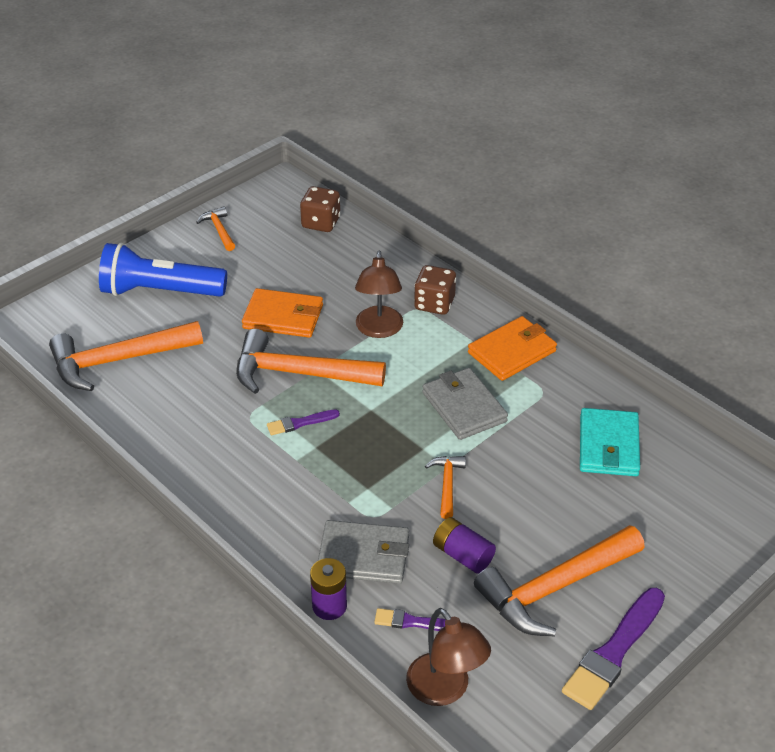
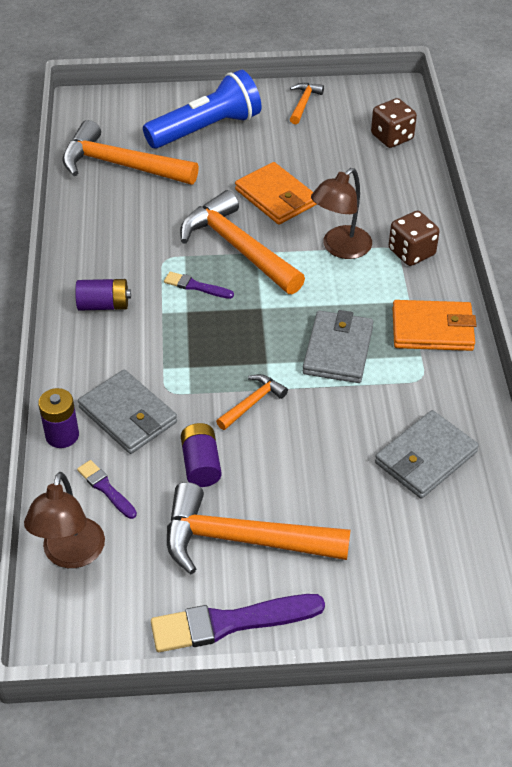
camera: 40 degrees right, 5 degrees up
(159, 291) = (206, 129): blue flashlight -> blue flashlight turned 105 degrees clockwise
(241, 483) = (104, 305): none -> purple battery
(608, 446) = (425, 458): turquoise wallet -> grey wallet

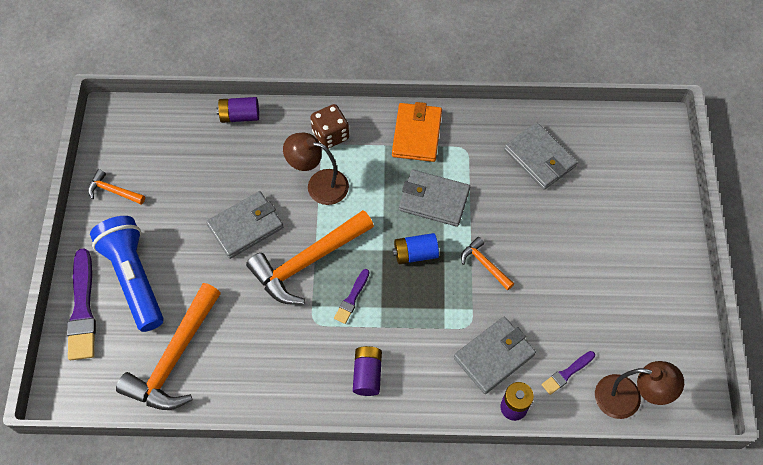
camera: 85 degrees left, 15 degrees up
(201, 464) = (544, 304): purple battery -> purple battery (240, 116)
(230, 623) = (679, 293): purple brush -> purple brush (82, 309)
(242, 539) = (611, 280): orange hammer -> none
(259, 337) = (415, 254): none -> blue battery
(276, 197) = (245, 226): orange wallet -> grey wallet
(340, 248) = (319, 184): brown lamp -> brown lamp turned 150 degrees clockwise
(392, 137) = (180, 127): brown dice -> none

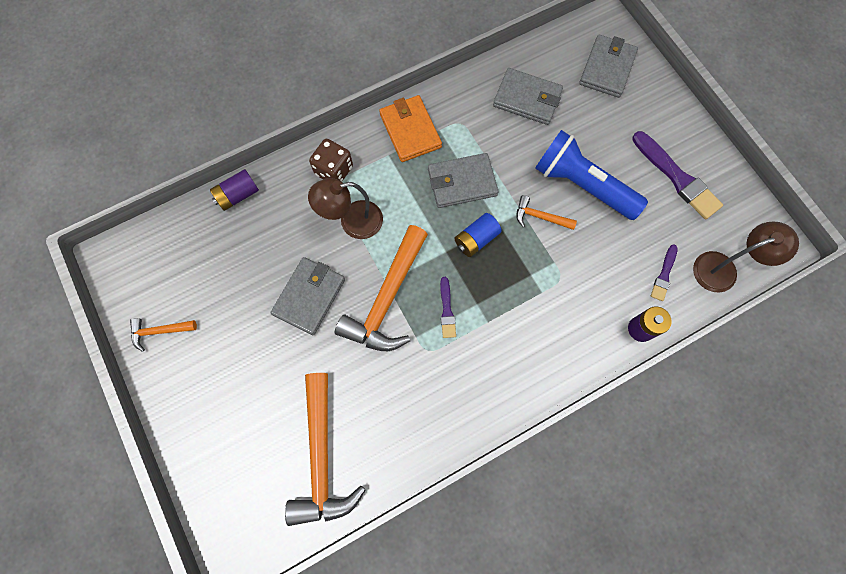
camera: 30 degrees left, 10 degrees up
(82, 309) = (202, 463): purple brush -> purple brush (677, 178)
(134, 278) = (234, 404): blue flashlight -> blue flashlight (582, 185)
(367, 374) = (503, 371): purple battery -> none
(494, 356) = (597, 293): grey wallet -> grey wallet (607, 68)

